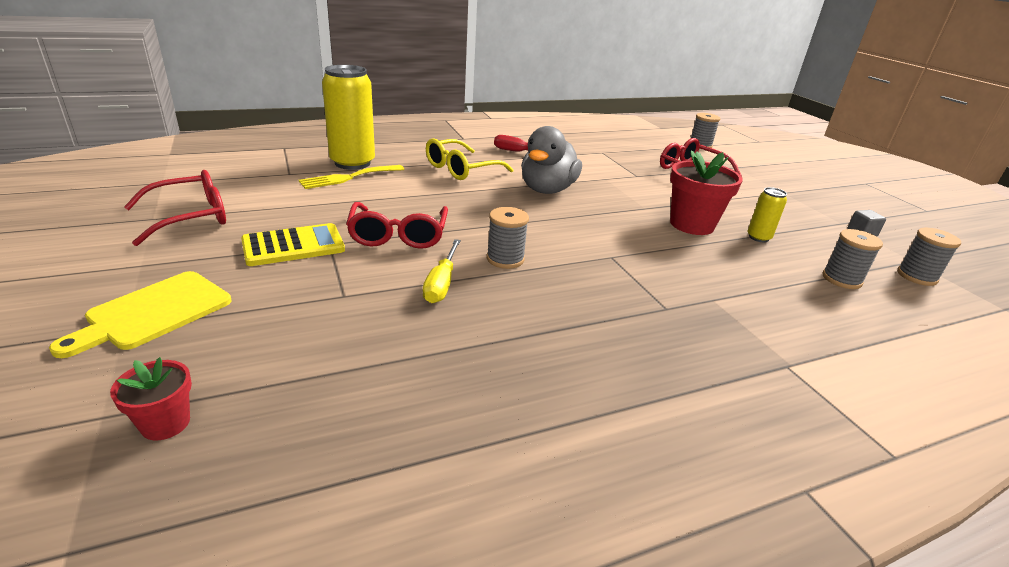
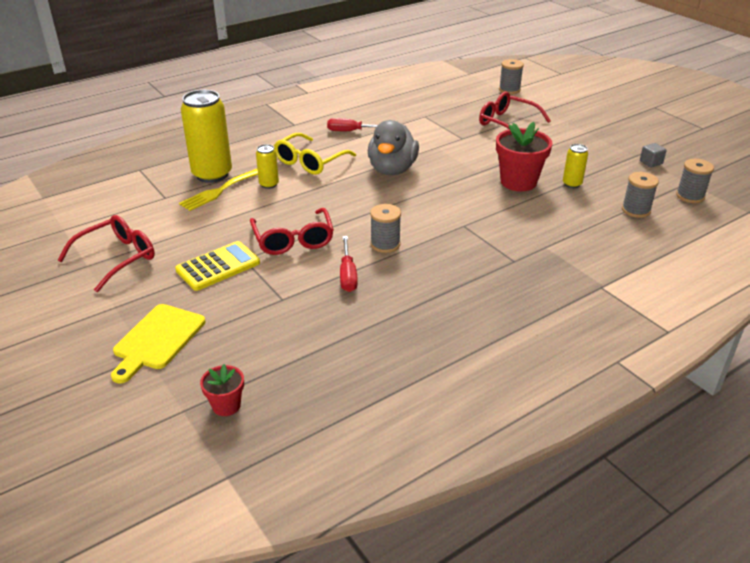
camera: 10 degrees left, 5 degrees up
(405, 180) = (269, 184): none -> yellow can
(441, 284) = (348, 275): yellow screwdriver -> red screwdriver

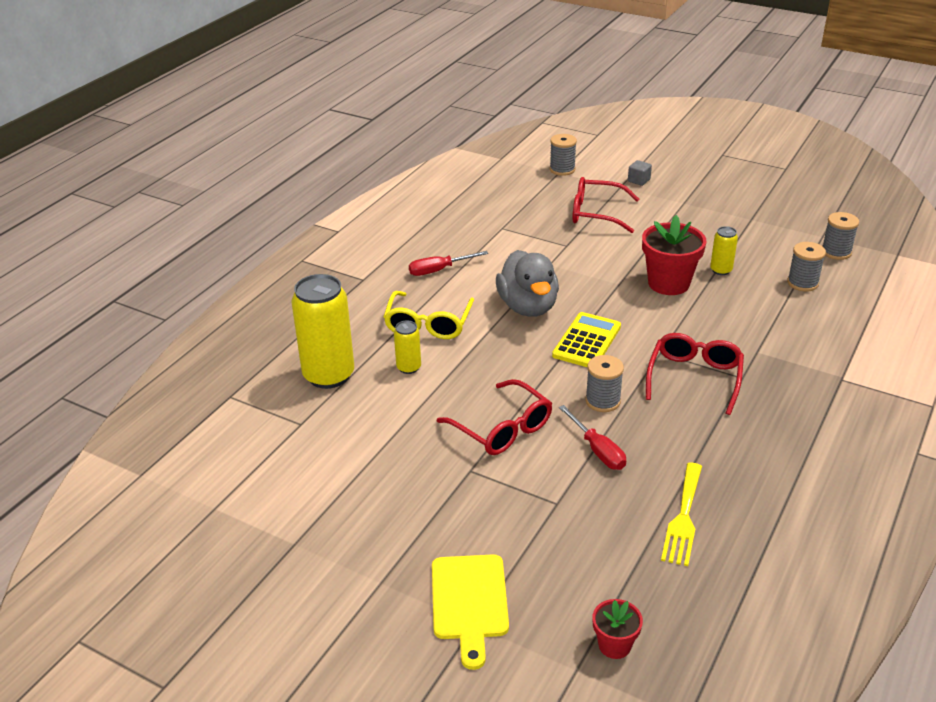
camera: 25 degrees left, 0 degrees up
(117, 258) = (322, 521): red glasses -> red glasses (694, 378)
(218, 266) = (450, 490): yellow calculator -> yellow calculator (586, 341)
(219, 191) = (358, 395): yellow fork -> yellow fork (683, 518)
(651, 162) = (772, 223): grey cube -> grey cube (639, 180)

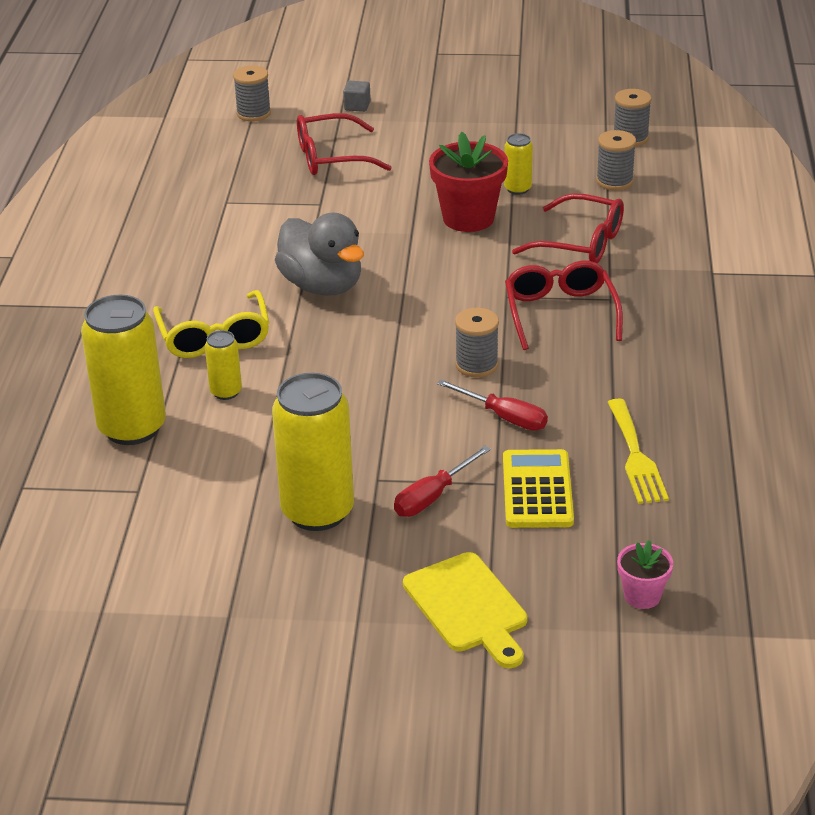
camera: 25 degrees left, 0 degrees up
(410, 482) = (317, 511): none -> yellow can
(439, 270) = (182, 271): red screwdriver -> red screwdriver (432, 496)
(502, 428) = (383, 426): red glasses -> red glasses (581, 243)
(586, 341) = (416, 306): yellow calculator -> yellow calculator (537, 490)
(614, 645) = (642, 596): red flower pot -> pink flower pot

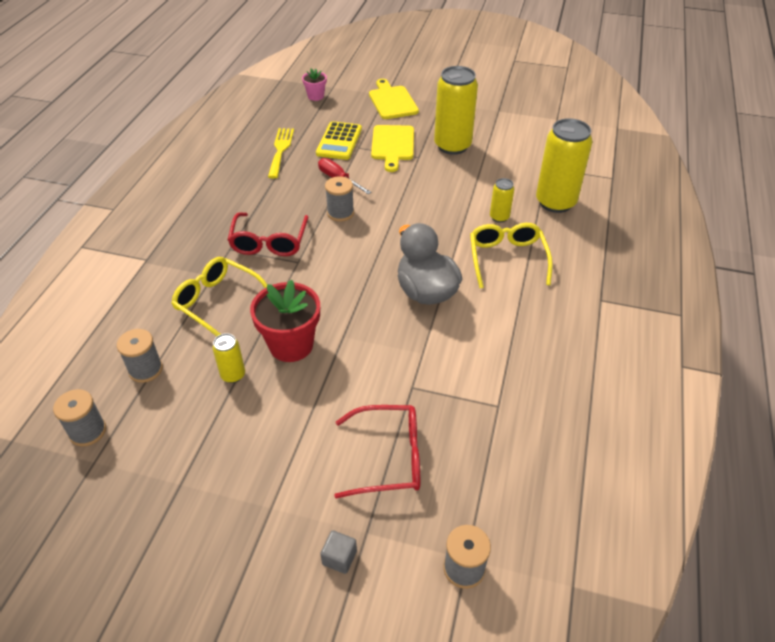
camera: 170 degrees left, 10 degrees up
(432, 496) = (392, 145): red screwdriver -> yellow cutting board
(581, 243) = (218, 302): red glasses -> yellow glasses

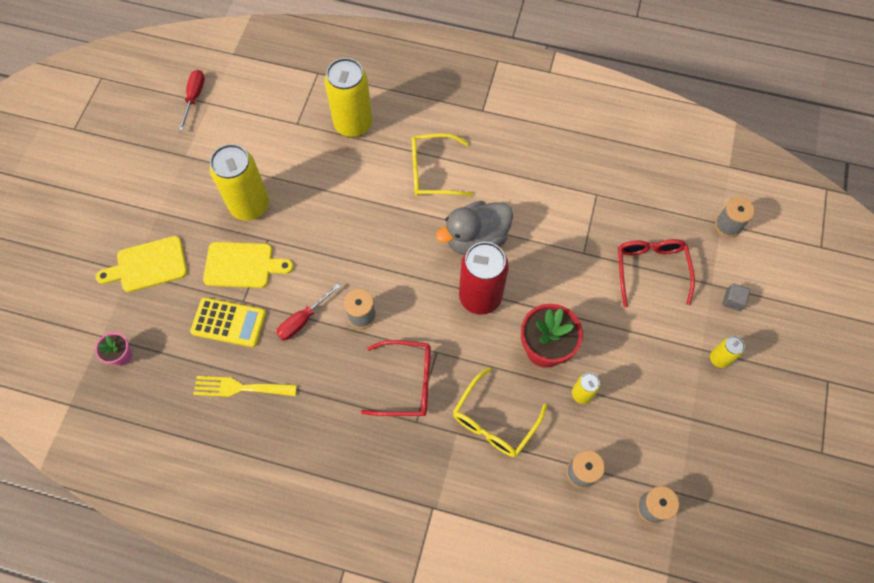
camera: 90 degrees left, 20 degrees up
(356, 294) = (480, 297): none -> red can
(499, 217) = (374, 172): yellow can -> yellow can (719, 358)
(560, 111) = (194, 97): none -> red screwdriver

